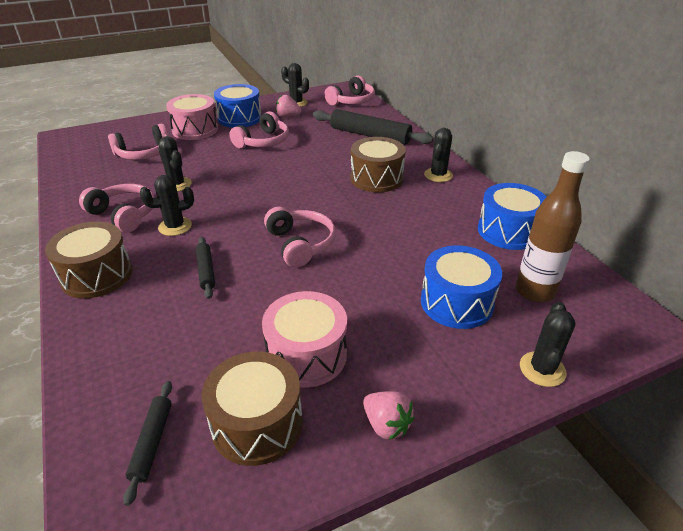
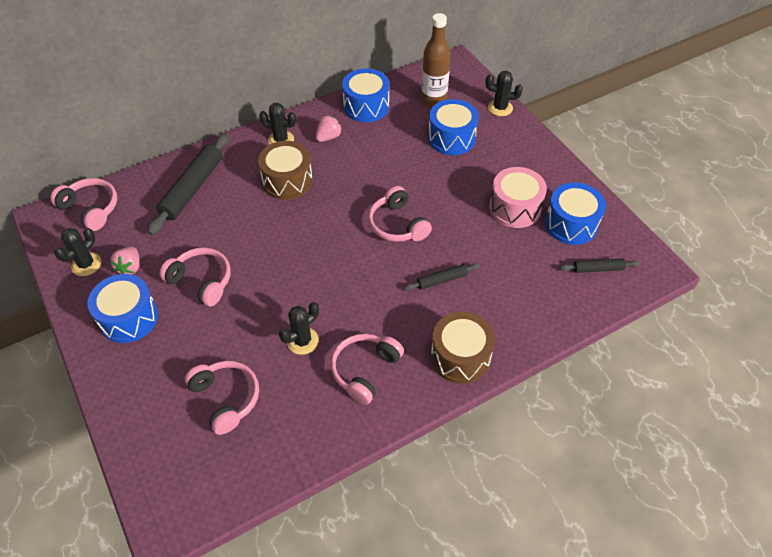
camera: 95 degrees left, 15 degrees up
(175, 226) = (381, 320): black cactus -> none
(195, 130) = (160, 360): pink drum -> none
(257, 423) = (571, 224): brown drum -> blue drum
(300, 244) = (398, 224): pink headphones -> pink headphones turned 90 degrees counterclockwise
(386, 425) = (555, 170): pink strawberry -> pink strawberry (328, 137)

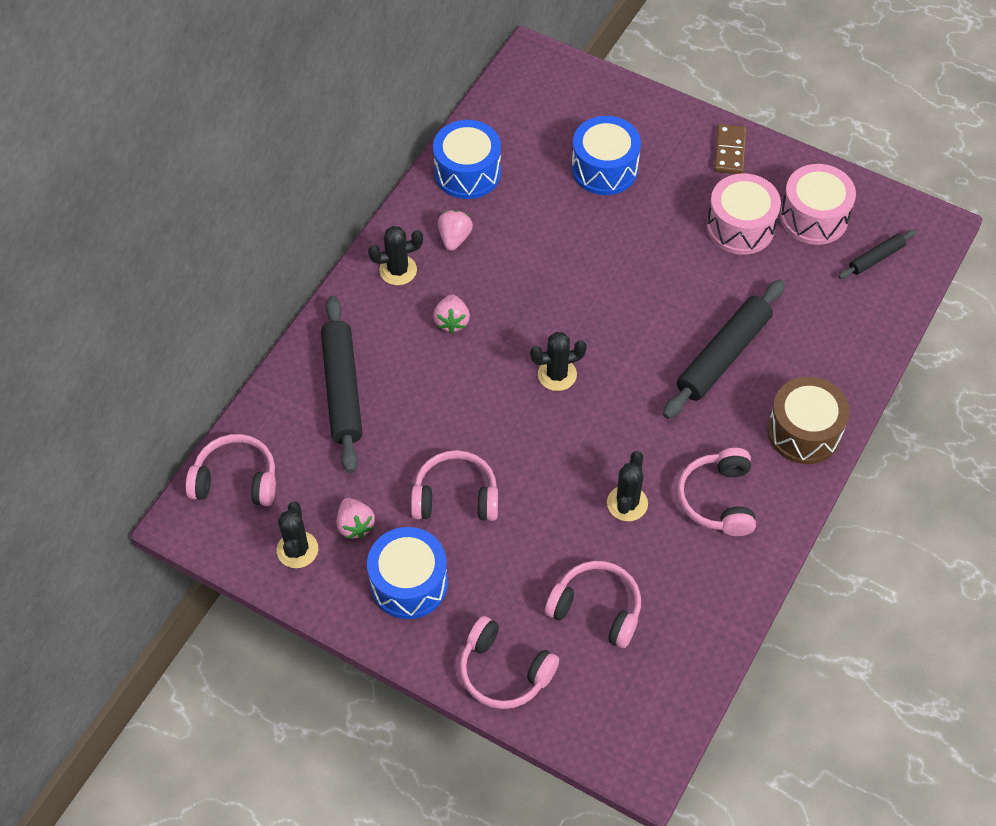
camera: 30 degrees left, 5 degrees up
(287, 181) = (452, 321): brown drum -> pink strawberry
(398, 224) = (625, 313): pink headphones -> pink headphones (504, 671)
(433, 102) = (546, 128): brown bottle -> none
(442, 280) = (723, 355): black rolling pin -> black rolling pin, size x1.96
(500, 108) = (632, 99): black cactus -> black cactus (557, 374)
(541, 161) = (729, 151): none -> brown domino
(571, 224) = (814, 217): blue drum -> pink drum

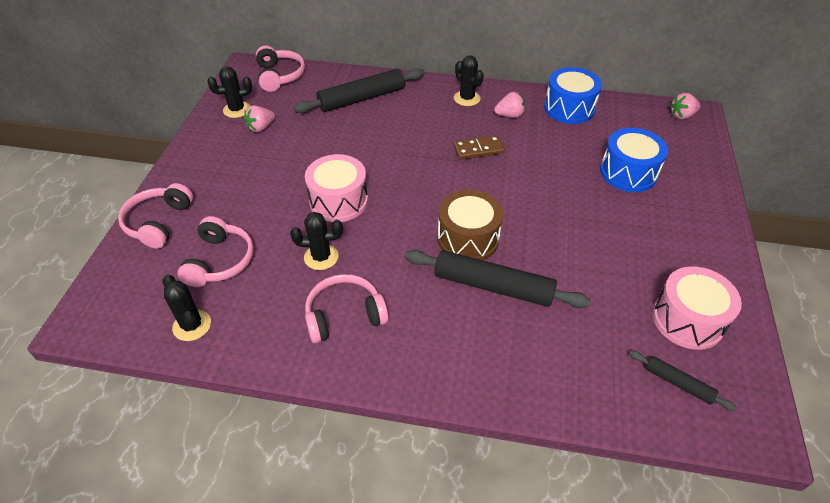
camera: 70 degrees right, 10 degrees down
(409, 583) = (222, 161): blue drum -> none
(452, 321) = (440, 130): pink strawberry -> pink strawberry (682, 116)
(455, 497) = (297, 166): pink headphones -> none
(557, 374) = (422, 191): black cactus -> black cactus (192, 325)
(729, 151) = (710, 243): brown domino -> brown domino (478, 149)
(740, 227) = (635, 268): pink drum -> pink drum (338, 201)
(804, 432) = (441, 365): brown drum -> brown drum (468, 238)

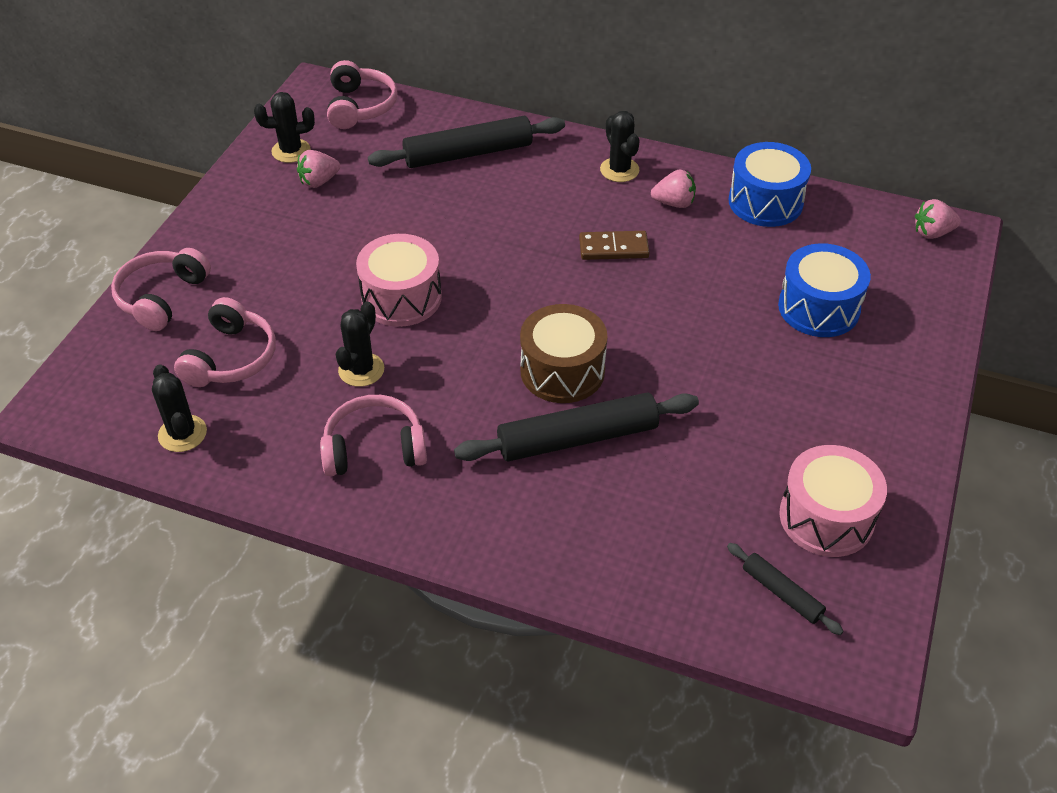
camera: 10 degrees right, 0 degrees up
(321, 257) = (361, 370): black cactus -> black cactus turned 75 degrees counterclockwise
(493, 286) = (577, 438): black rolling pin -> black rolling pin turned 45 degrees counterclockwise

